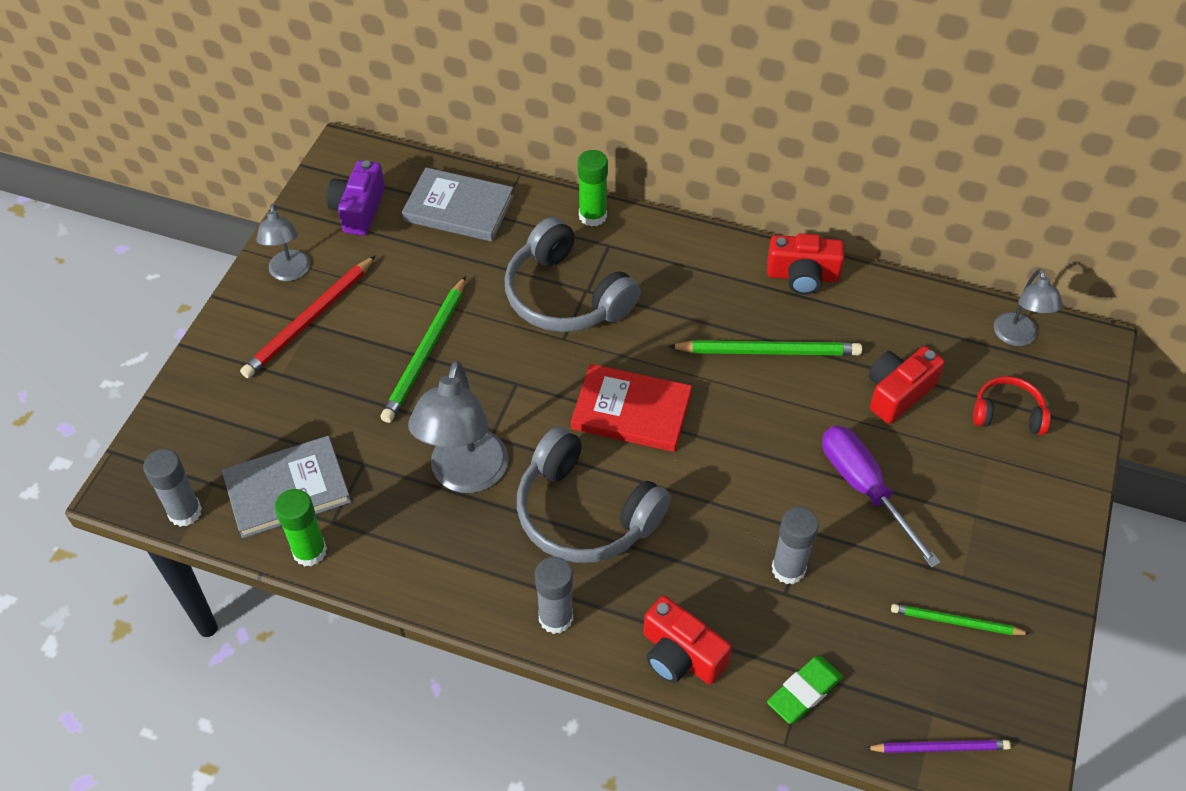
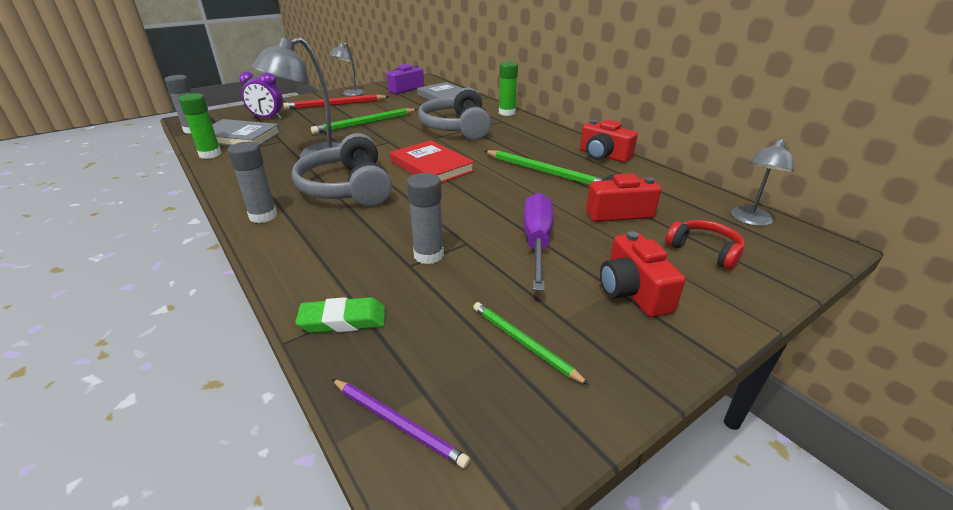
camera: 35 degrees right, 20 degrees down
(254, 417) = (267, 118): none -> purple clock
(680, 655) = (298, 261): red camera -> red camera (633, 291)

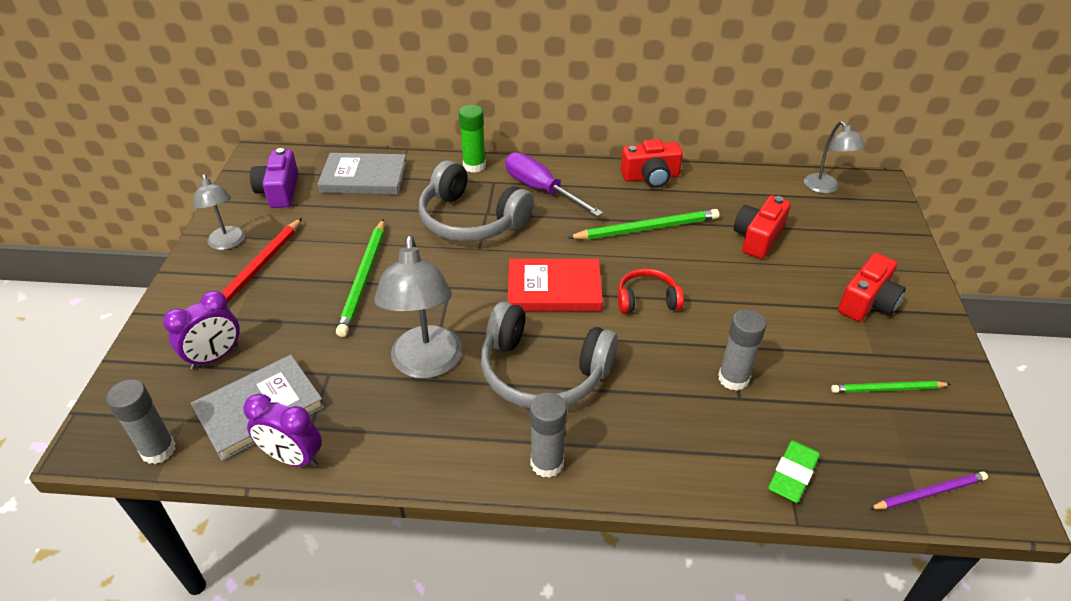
camera: 50 degrees left, 10 degrees up
(210, 154) = (293, 458): green glue stick -> purple clock
(537, 242) = (765, 307): purple screwdriver -> purple screwdriver (541, 190)
(633, 291) = (867, 302): red camera -> red camera turned 75 degrees counterclockwise
(704, 250) = (845, 236): red headphones -> red headphones (647, 299)

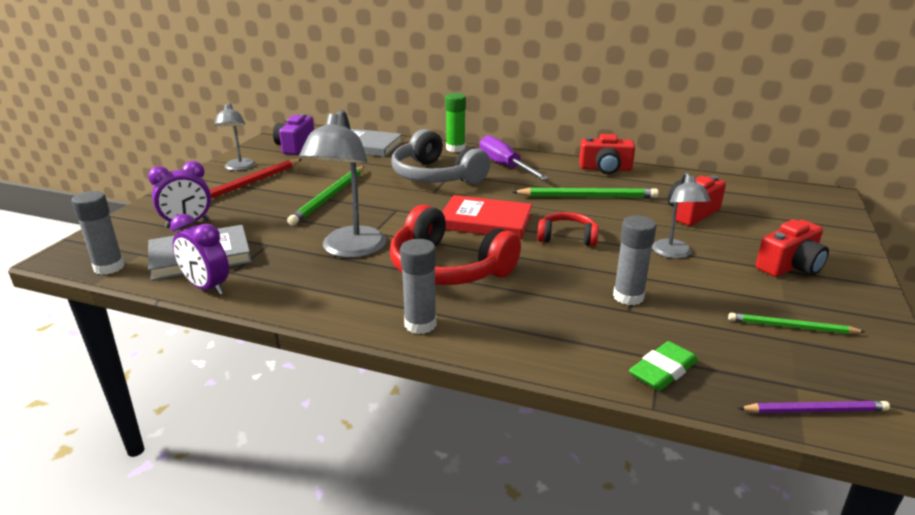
camera: 15 degrees right, 15 degrees down
(542, 372) = (448, 268): grey headphones -> red headphones
(825, 188) = (771, 191): grey lamp -> grey lamp (674, 254)

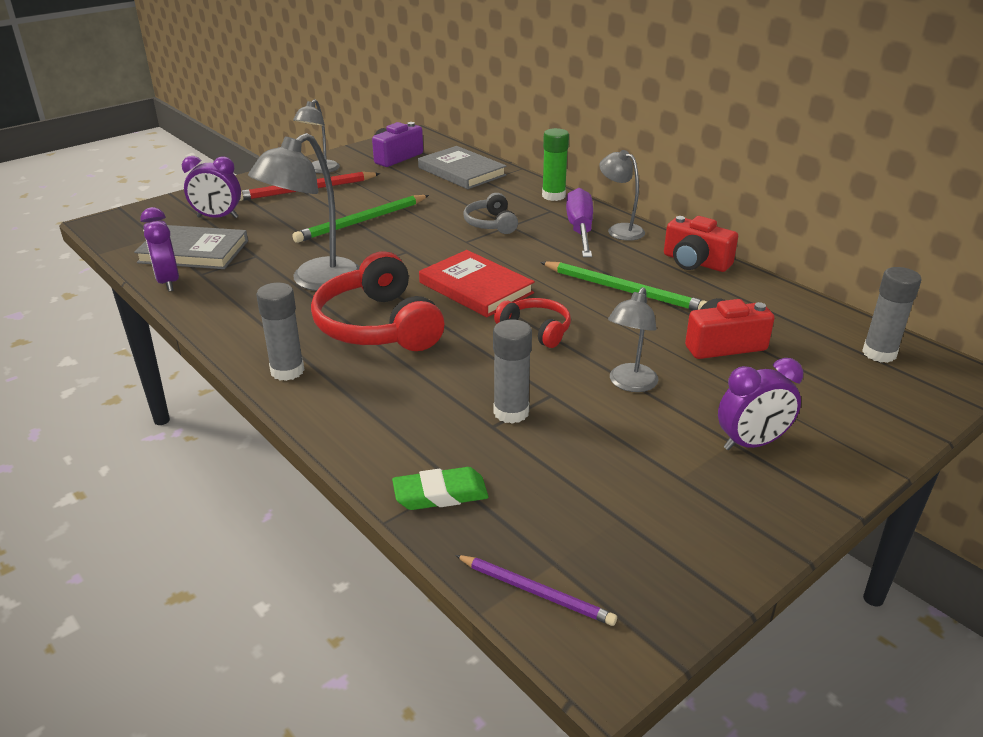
camera: 30 degrees right, 5 degrees up
(109, 267) = (121, 242): grey glue stick -> grey glue stick (879, 353)
(435, 176) = (491, 224): grey headphones -> grey headphones, size x0.53
(531, 160) = (620, 230): none -> grey lamp
(790, 266) = (751, 443): red camera -> purple clock
(792, 327) = (644, 507): green pencil -> none

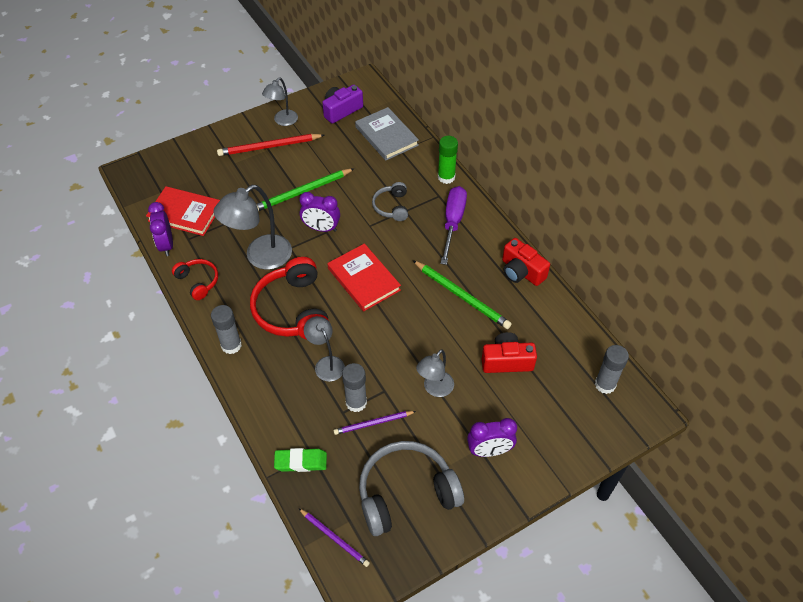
camera: 10 degrees right, 20 degrees up
(194, 252) = (185, 213): grey book -> red book
(217, 217) = (204, 174): purple clock -> purple clock (321, 228)
(536, 330) = (391, 328): red headphones -> red headphones (198, 281)
(549, 433) = (373, 423): none -> purple pencil
(620, 230) = (481, 226): grey lamp -> grey lamp (326, 363)
(640, 512) = (406, 493): none -> grey headphones

